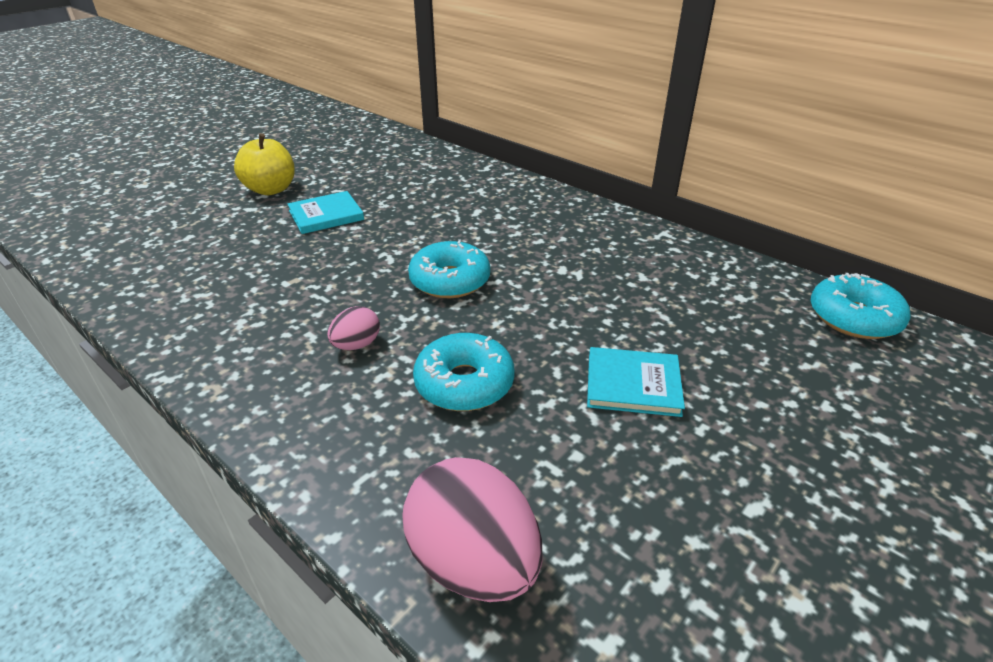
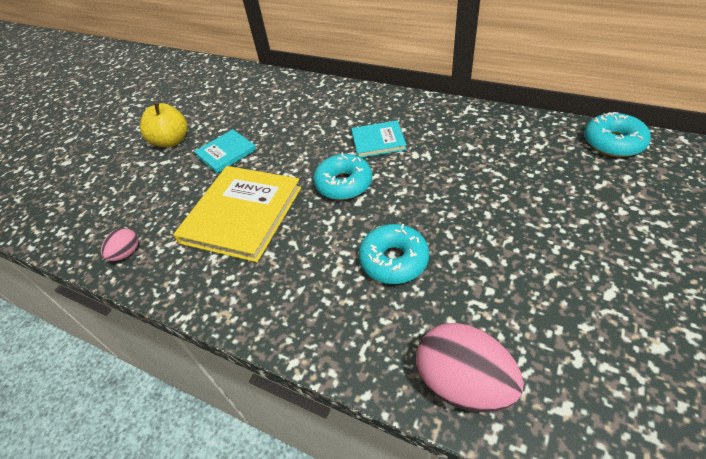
camera: 10 degrees left, 10 degrees up
(304, 284) = (242, 214): none -> yellow book
(356, 345) = (306, 252): pink egg -> pink egg (126, 253)
(633, 384) = (501, 229): turquoise book -> turquoise book (378, 141)

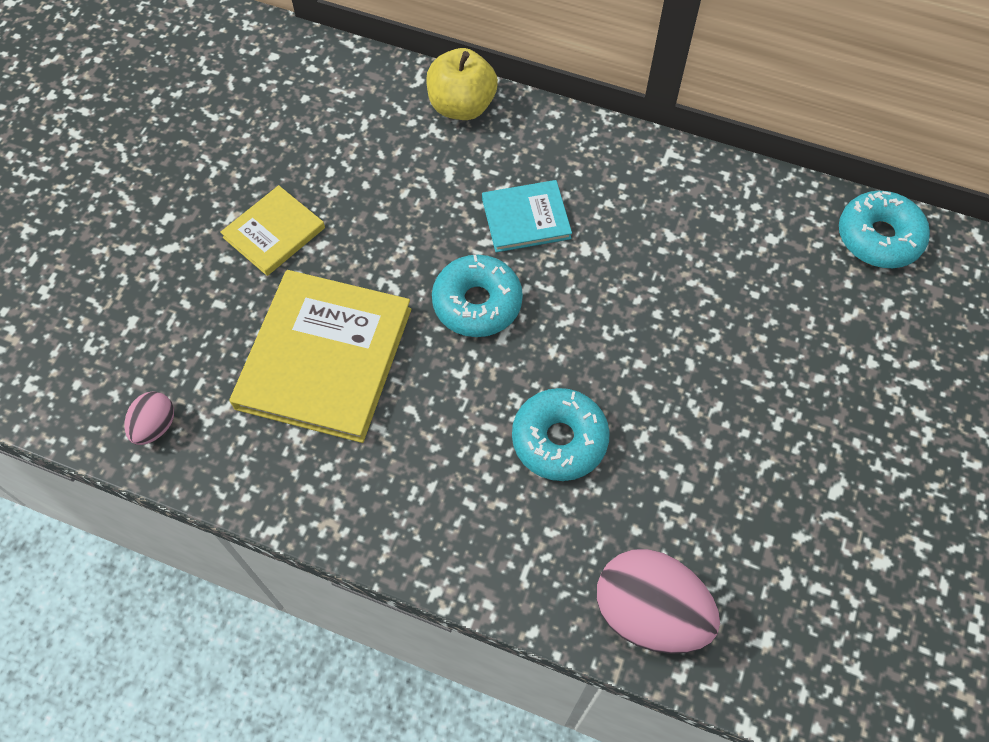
camera: 10 degrees left, 15 degrees up
(171, 141) = (170, 202): yellow apple -> yellow apple (462, 106)
(226, 153) = (274, 232): turquoise book -> yellow book

